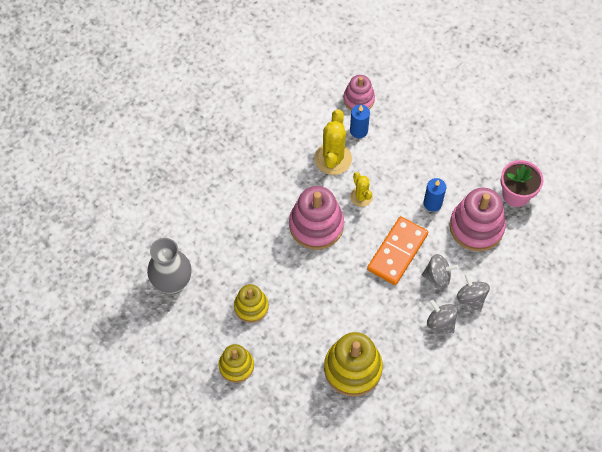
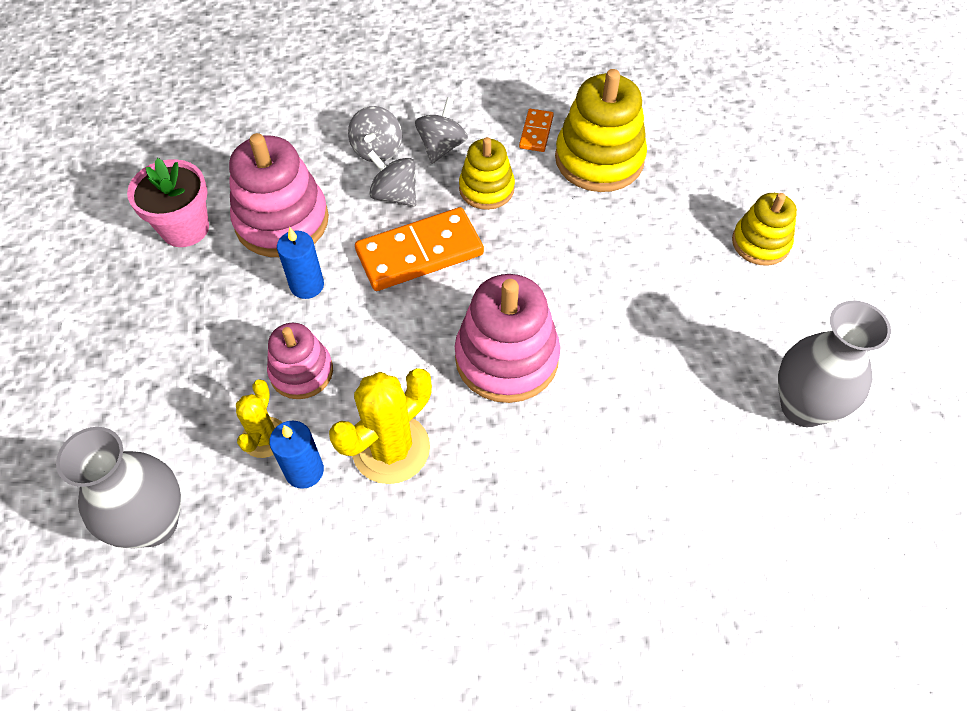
camera: 145 degrees left, 5 degrees down
(251, 307) = (691, 303): yellow stacking toy -> yellow stacking toy (486, 189)
(359, 99) = (248, 532): pink stacking toy -> pink stacking toy (301, 372)
(361, 197) = (401, 358): yellow cactus -> yellow cactus (264, 437)
(395, 81) = (153, 523): none -> grey vase
(400, 366) = (536, 132): none -> orange domino
(440, 322) = (442, 147): grey spinning top -> grey spinning top turned 150 degrees counterclockwise

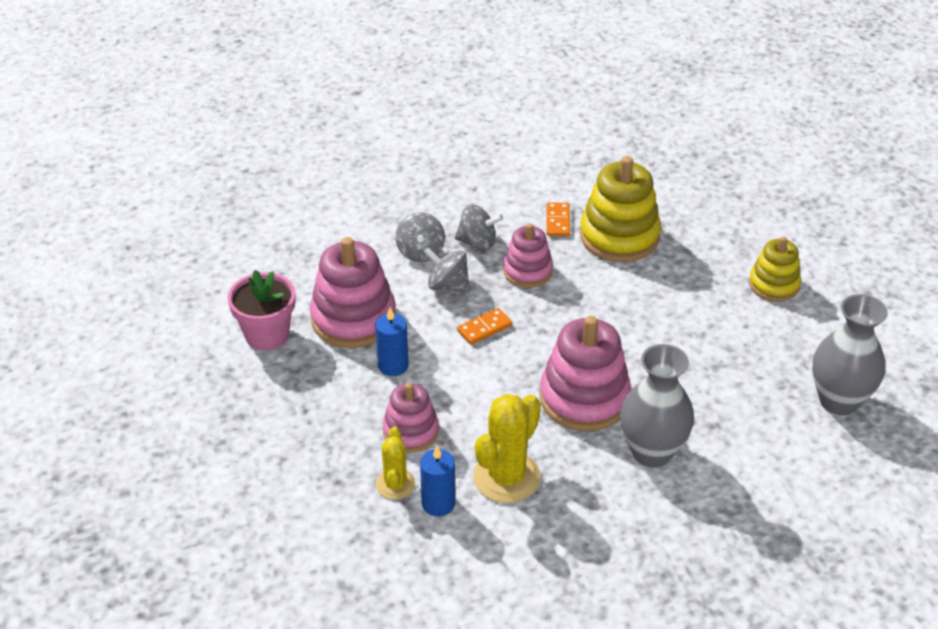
camera: 10 degrees left, 15 degrees down
(153, 523) = (321, 559): grey vase -> grey vase (651, 452)
(420, 253) = (484, 328): orange domino -> orange domino, size x0.49
(442, 147) = (477, 242): grey spinning top -> grey spinning top turned 90 degrees clockwise
(486, 189) = (527, 271): yellow stacking toy -> pink stacking toy

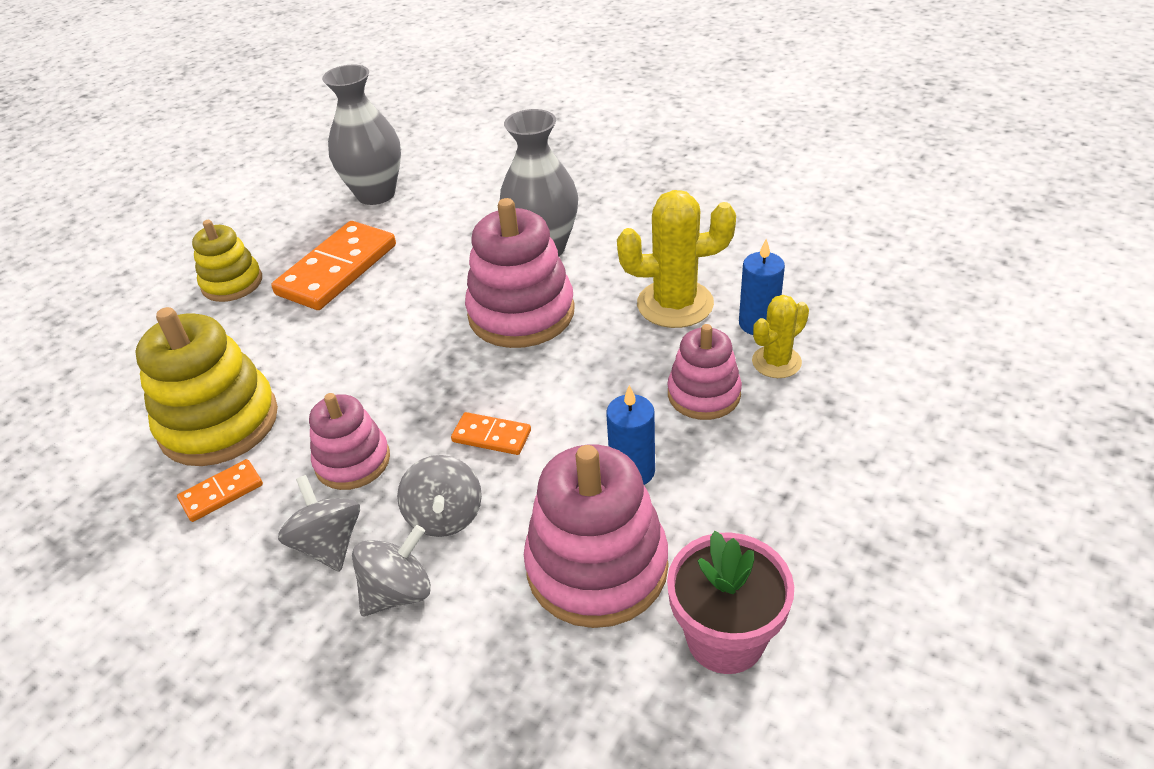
camera: 125 degrees left, 0 degrees up
(738, 337) = (337, 270): none -> orange domino

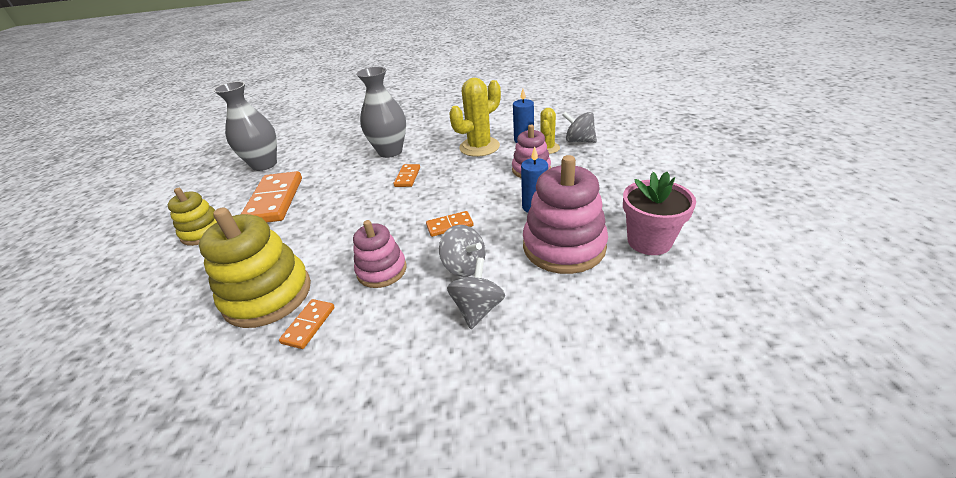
camera: 35 degrees left, 5 degrees down
(329, 544) = (410, 311): grey spinning top -> grey spinning top (579, 141)
(521, 313) = (407, 177): pink stacking toy -> orange domino

